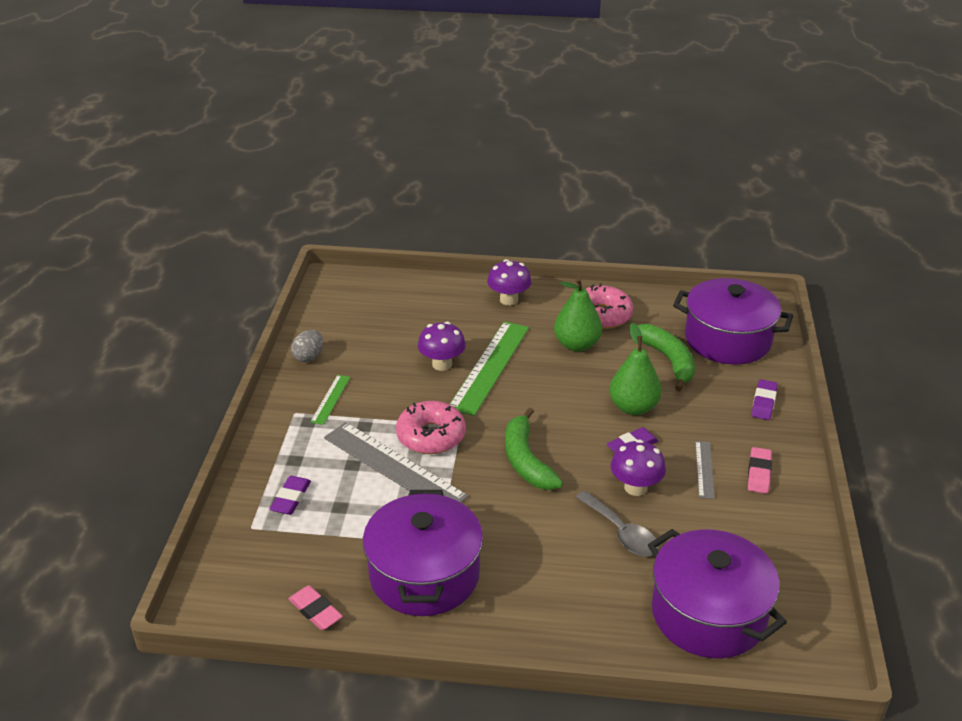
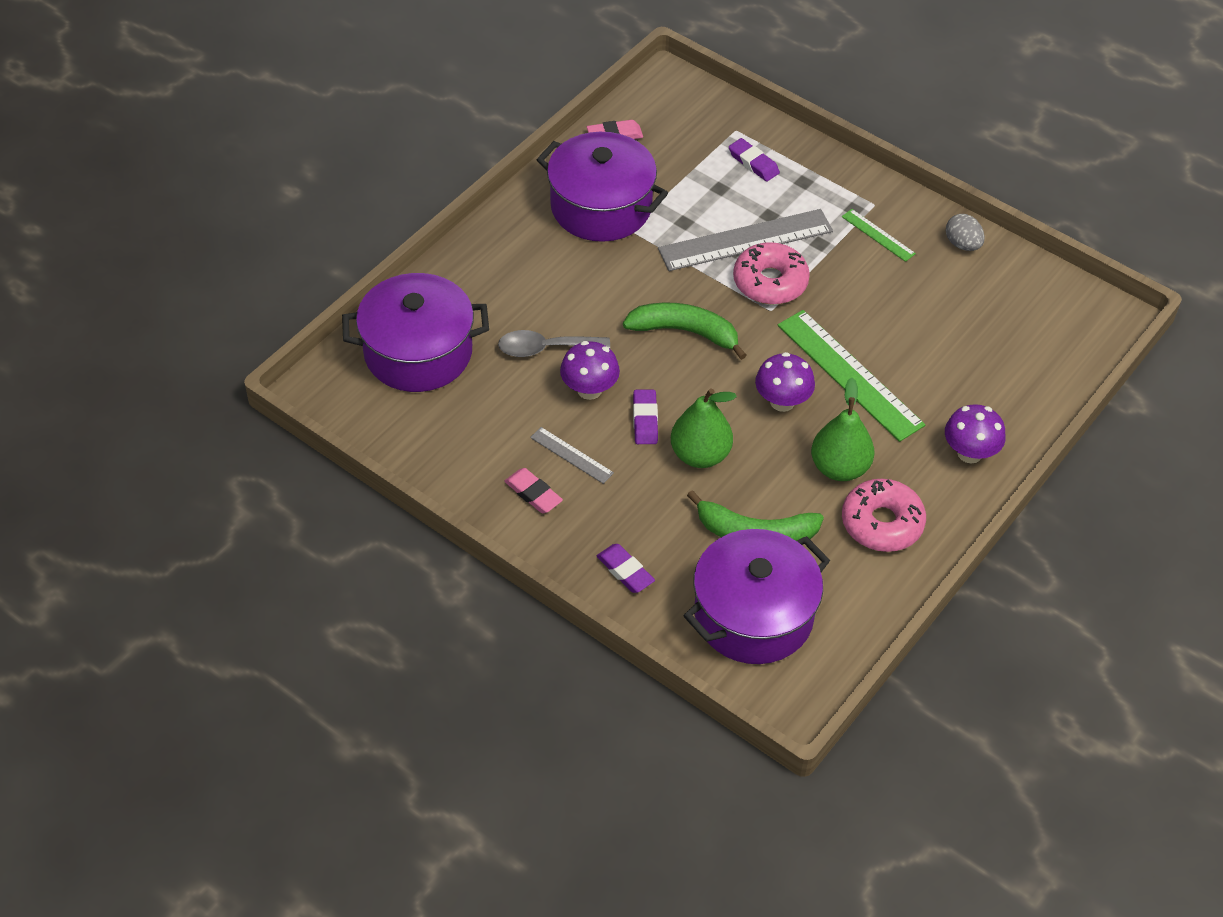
camera: 120 degrees right, 15 degrees up
(442, 364) = (880, 339): purple mushroom -> purple mushroom (782, 401)

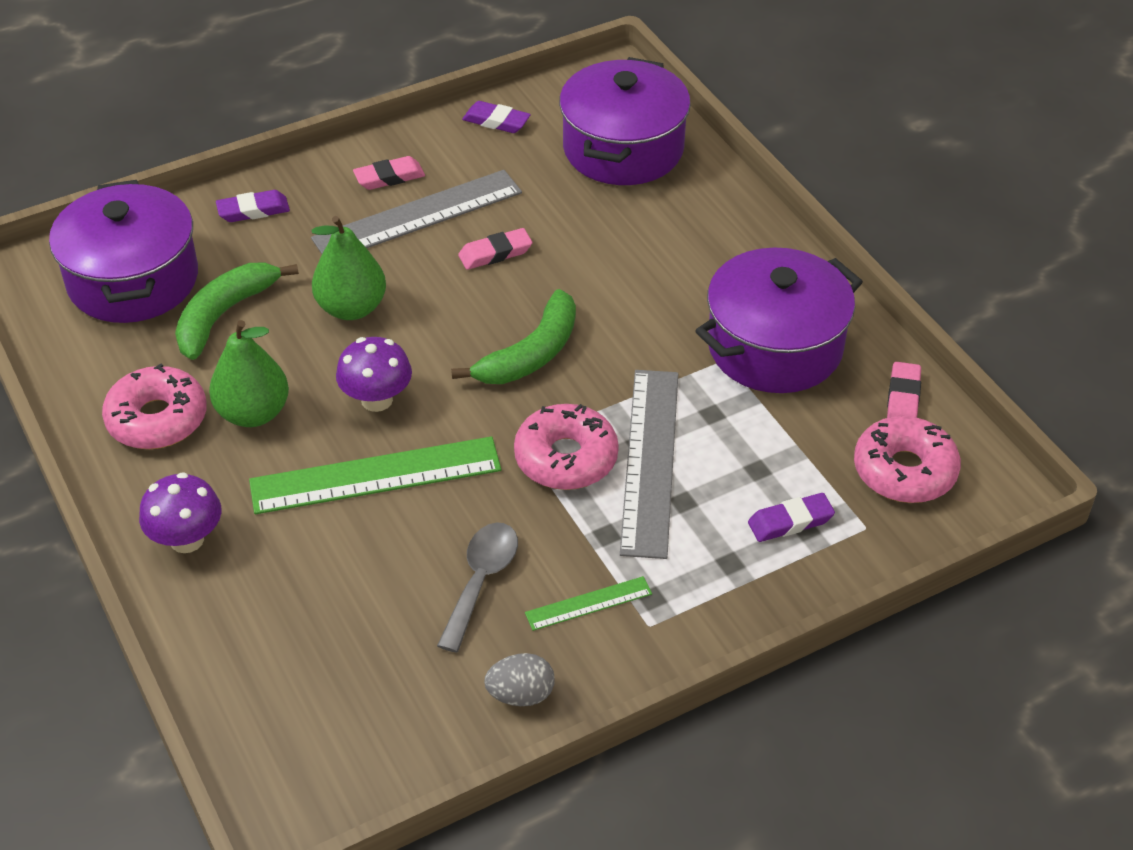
camera: 115 degrees right, 5 degrees down
(545, 348) = (574, 237): grey spoon -> grey spoon (481, 580)
(571, 455) = (418, 216): grey ruler -> grey ruler, size x2.06
(589, 390) = (495, 253): purple mushroom -> pink eraser
(645, 420) = (426, 282): purple eraser -> purple eraser (496, 121)
(678, 122) = (904, 471): none -> pink donut

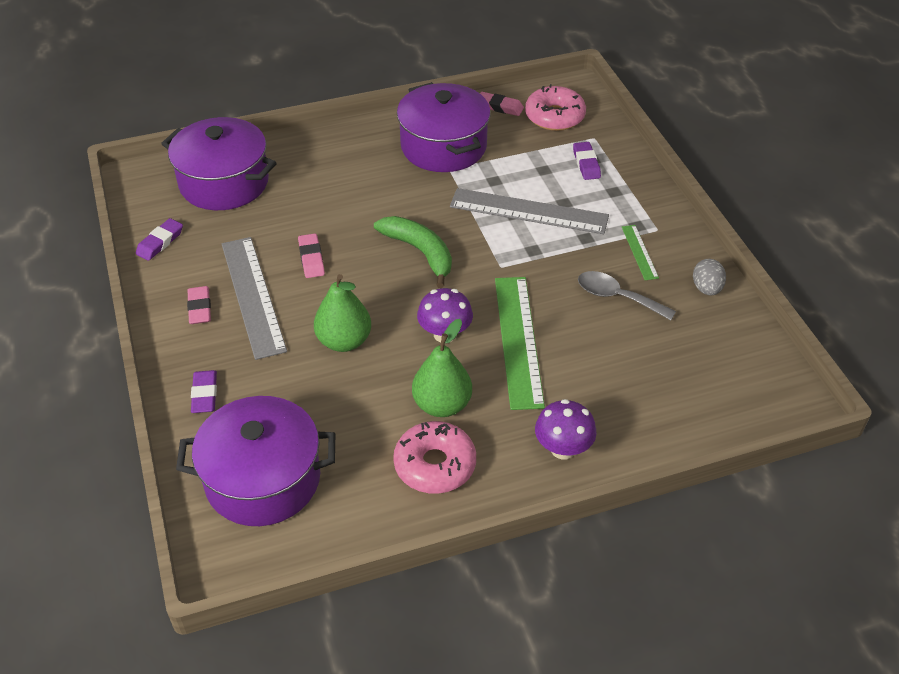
camera: 80 degrees left, 0 degrees up
(224, 314) = (327, 418): green banana -> none
(566, 458) = (519, 247): pink donut -> none

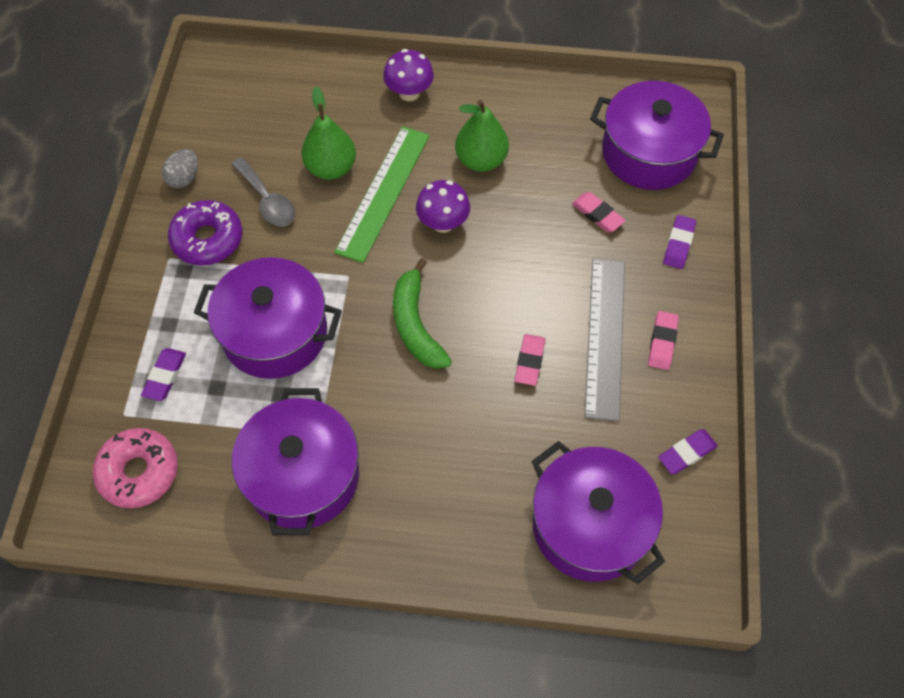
camera: 155 degrees left, 15 degrees up
(344, 341) = (536, 251): green pear -> green pear (331, 168)
(435, 465) = (512, 116): pink donut -> none
(499, 107) = (190, 521): pink eraser -> pink eraser (597, 214)
(528, 211) = (275, 333): grey ruler -> purple pot
(639, 252) = (207, 239): green ruler -> purple donut

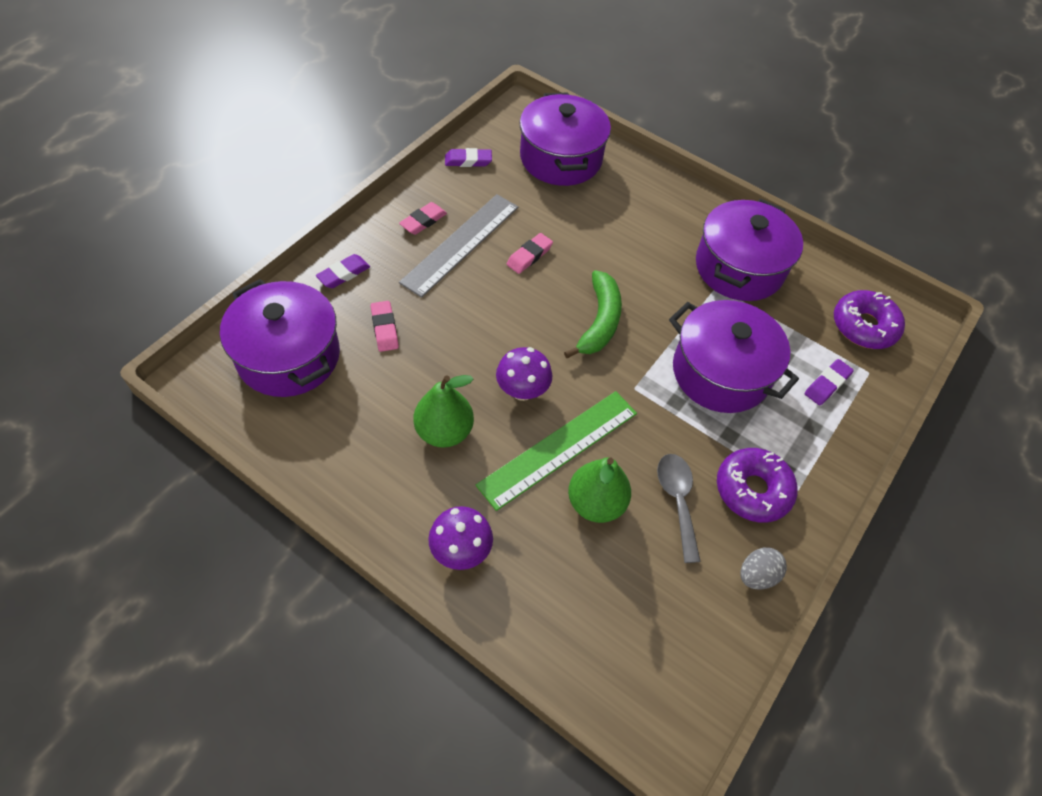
camera: 155 degrees left, 5 degrees down
(139, 472) = (864, 326): pink donut -> purple donut

